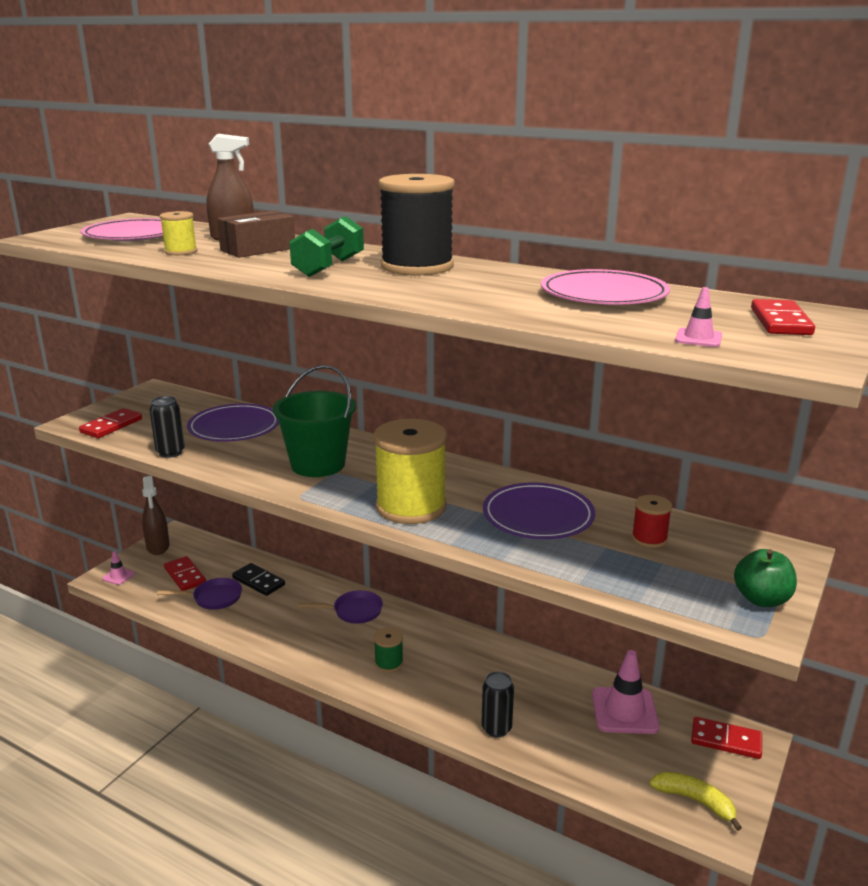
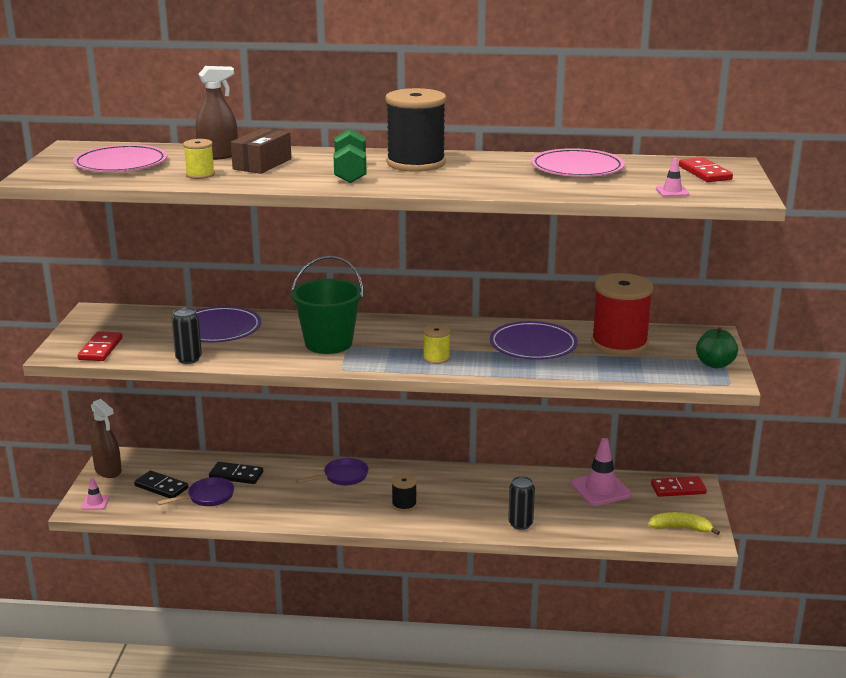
camera: 25 degrees left, 0 degrees up
(185, 576) = (161, 487): red domino -> black domino
(389, 663) = (404, 504): green spool -> black spool
(411, 507) = (436, 358): yellow spool -> yellow spool, size x0.47
(649, 538) = (619, 344): red spool -> red spool, size x2.14

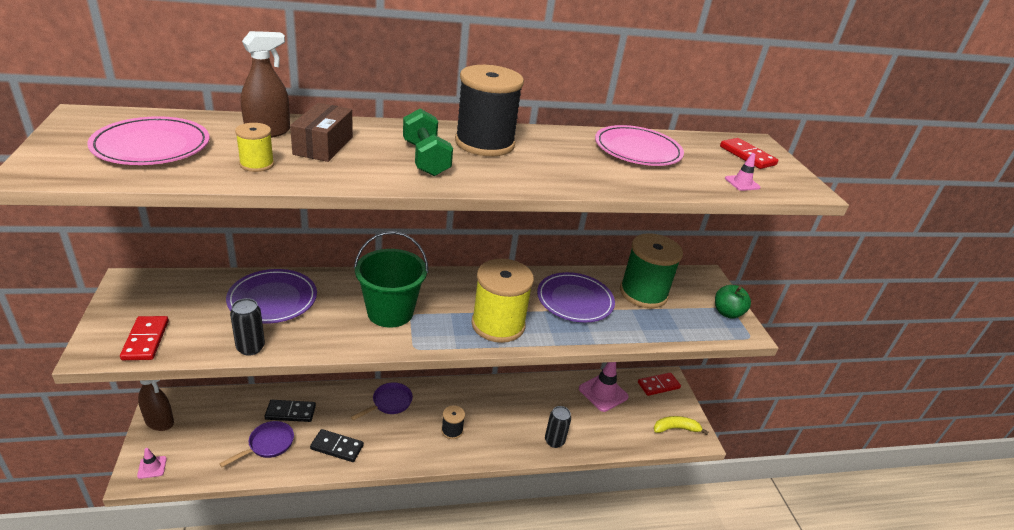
camera: 20 degrees left, 10 degrees up
(161, 487) = (219, 437): black domino -> black domino (337, 447)
(436, 358) = (498, 324): yellow spool -> yellow spool, size x2.14
(619, 344) = (643, 293): red spool -> green spool

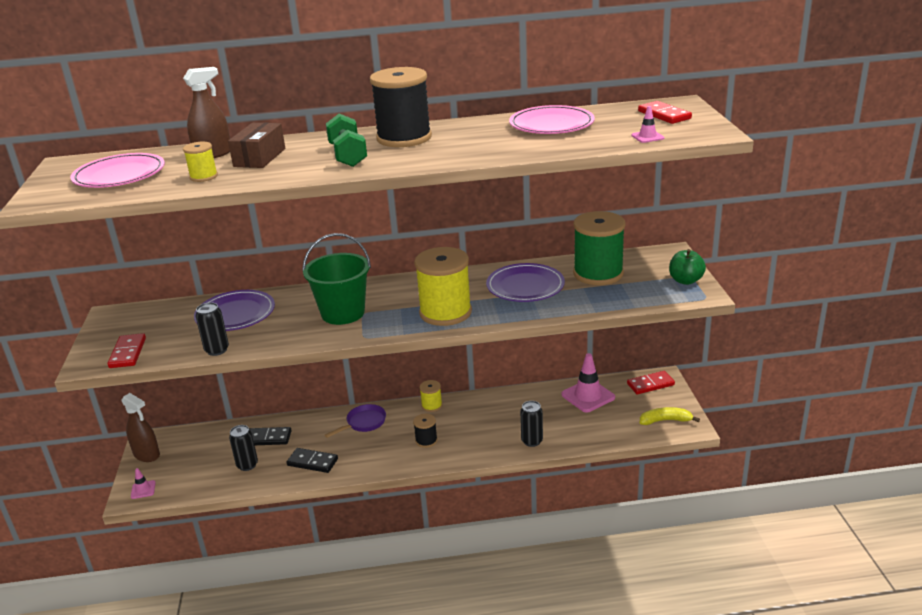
camera: 10 degrees right, 5 degrees down
(268, 444) = (247, 465): purple pan -> black can
(456, 389) = (431, 405): none -> yellow spool

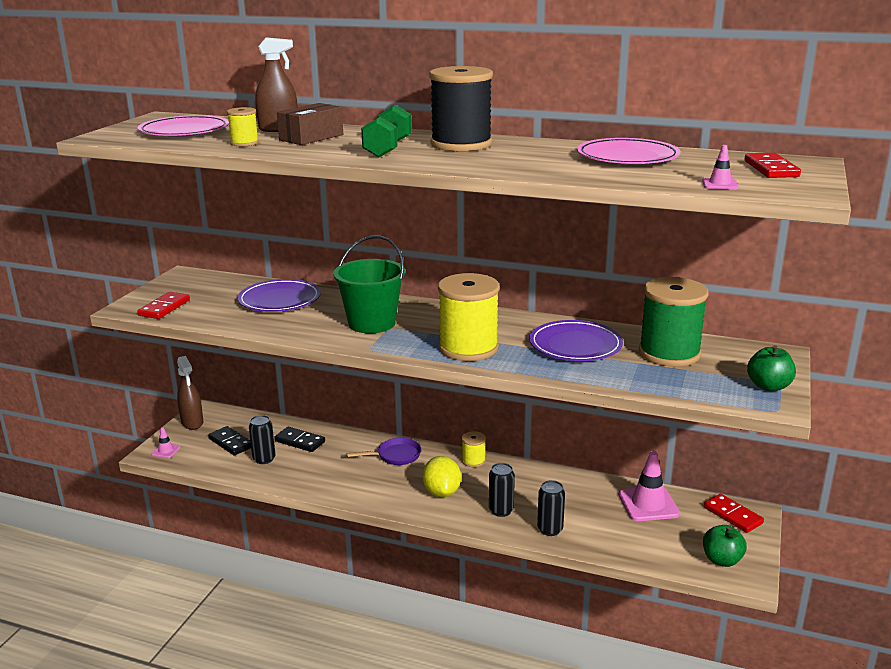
camera: 25 degrees right, 5 degrees down
(217, 350) = (234, 325): black can -> black can (501, 510)
(312, 462) = (321, 476): black domino -> black domino (230, 443)
(426, 440) = (442, 492): black spool -> yellow lemon
(650, 384) = (733, 515): red domino -> red domino turned 45 degrees clockwise
(665, 420) = (722, 560): yellow banana -> green apple

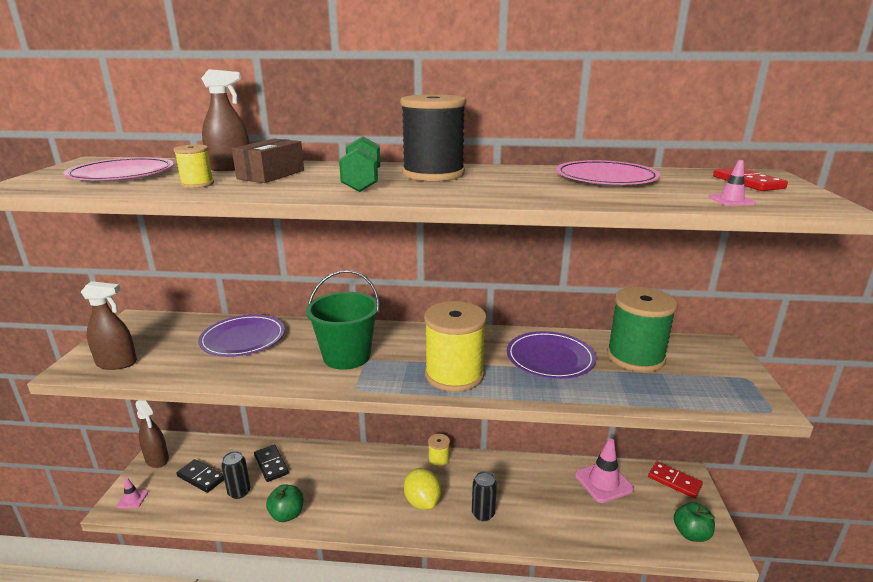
camera: 15 degrees left, 0 degrees up
(164, 308) = (117, 363): red domino -> brown spray bottle
(300, 441) = (271, 464): black domino -> black domino turned 45 degrees clockwise
(395, 456) = (367, 466): purple pan -> none
(550, 529) = (534, 528): black can -> none
(768, 386) = (743, 383): green apple -> green apple (287, 514)

